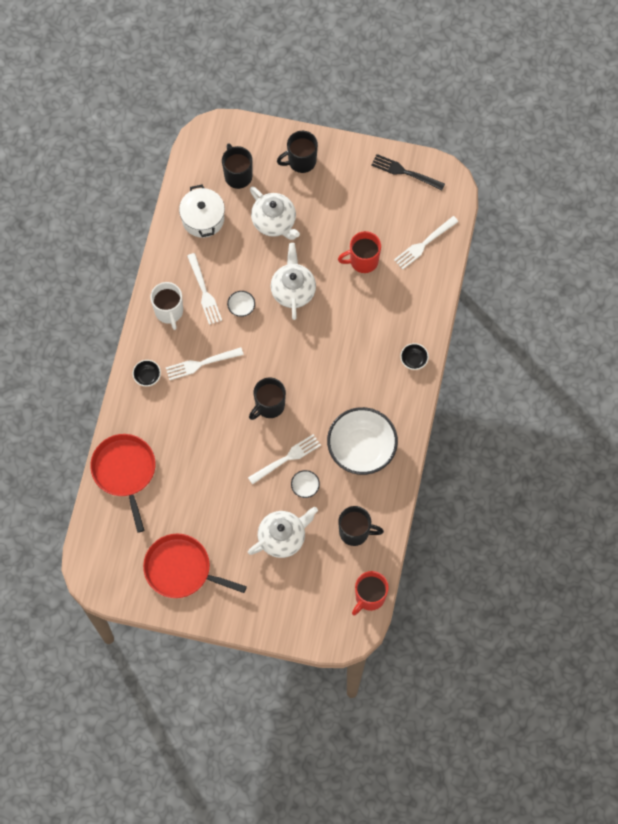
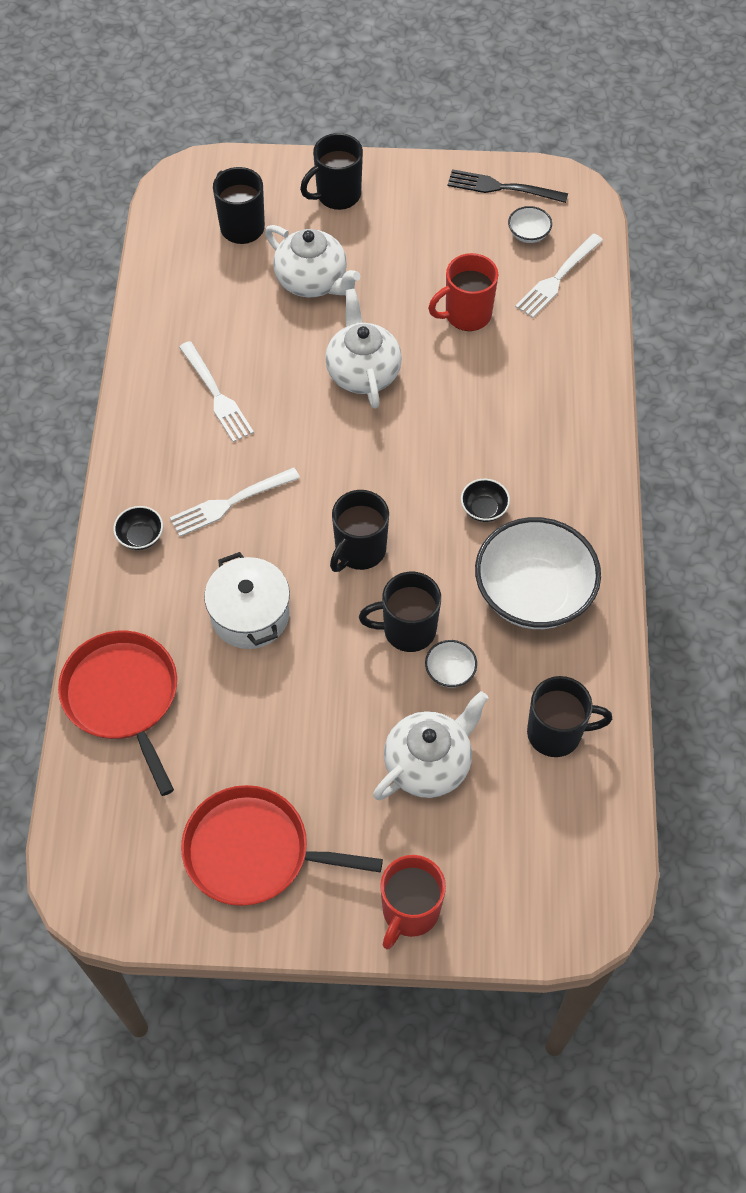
camera: 10 degrees left, 10 degrees down
(169, 312) = (162, 433): white mug -> none
(203, 219) = (196, 293): white pot -> white pot (250, 615)
(241, 307) = (282, 409): white bowl -> white bowl (528, 234)
(286, 458) = (407, 630): white fork -> black mug
(369, 597) = (610, 843): red mug -> red mug (409, 911)
(413, 360) = (585, 444): black bowl -> black bowl (484, 509)

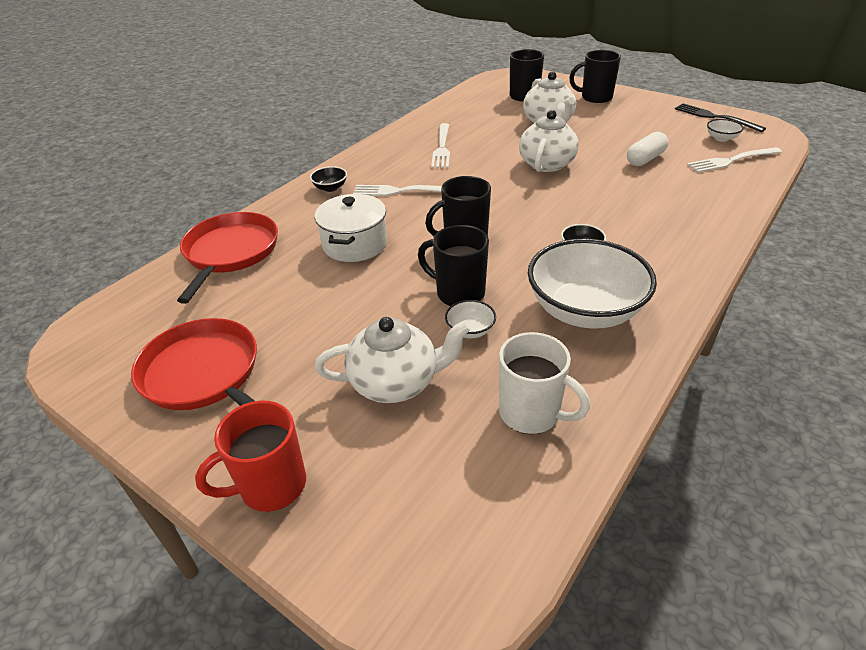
camera: 35 degrees right, 20 degrees down
(466, 315) = (645, 159): red mug -> white capsule
(556, 733) = (531, 413): black mug -> white mug

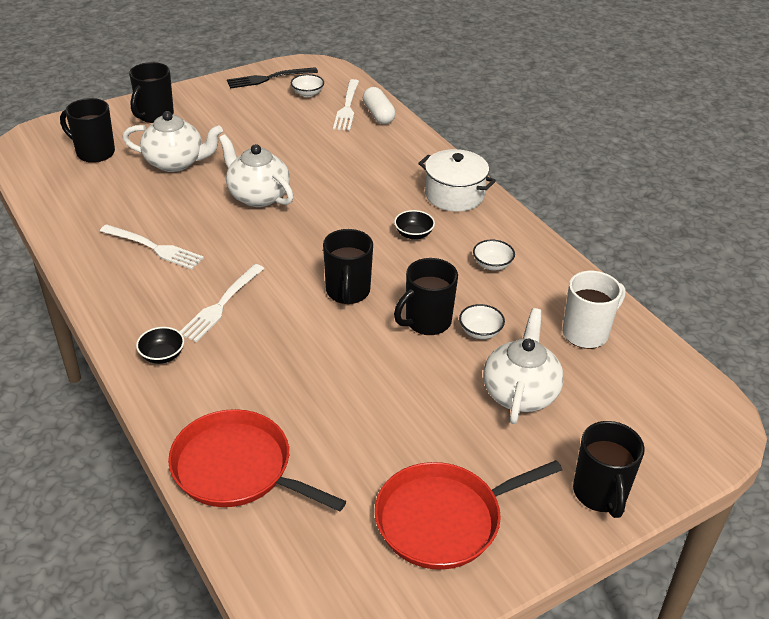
camera: 70 degrees left, 0 degrees up
(271, 486) = (600, 494): red mug -> black mug
(354, 244) = (298, 365): white pot -> white pot (454, 195)
(584, 311) = (492, 265): white bowl -> white bowl, size x0.41
(645, 159) = (304, 143): white capsule -> white capsule (378, 115)

